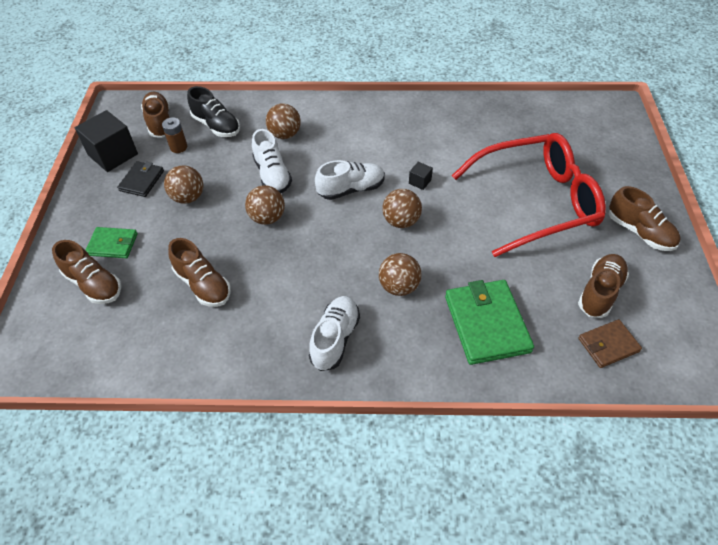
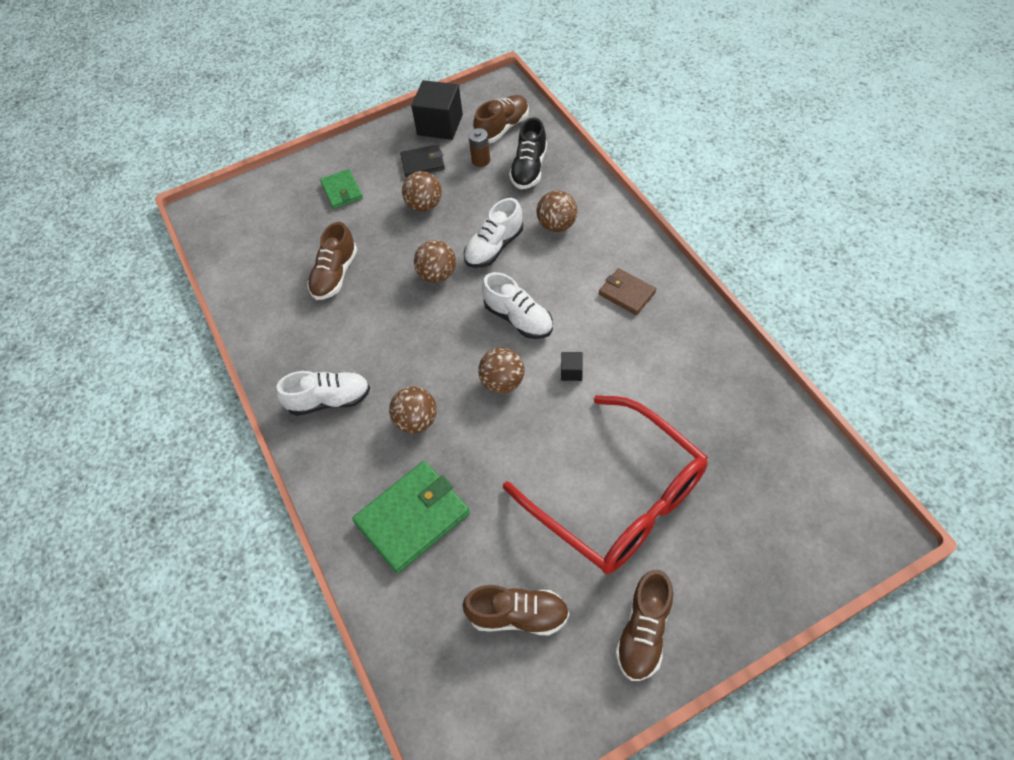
camera: 65 degrees right, 5 degrees up
(94, 284) = (296, 206): brown shoe -> none
(608, 345) = (447, 648): brown wallet -> brown wallet (626, 293)

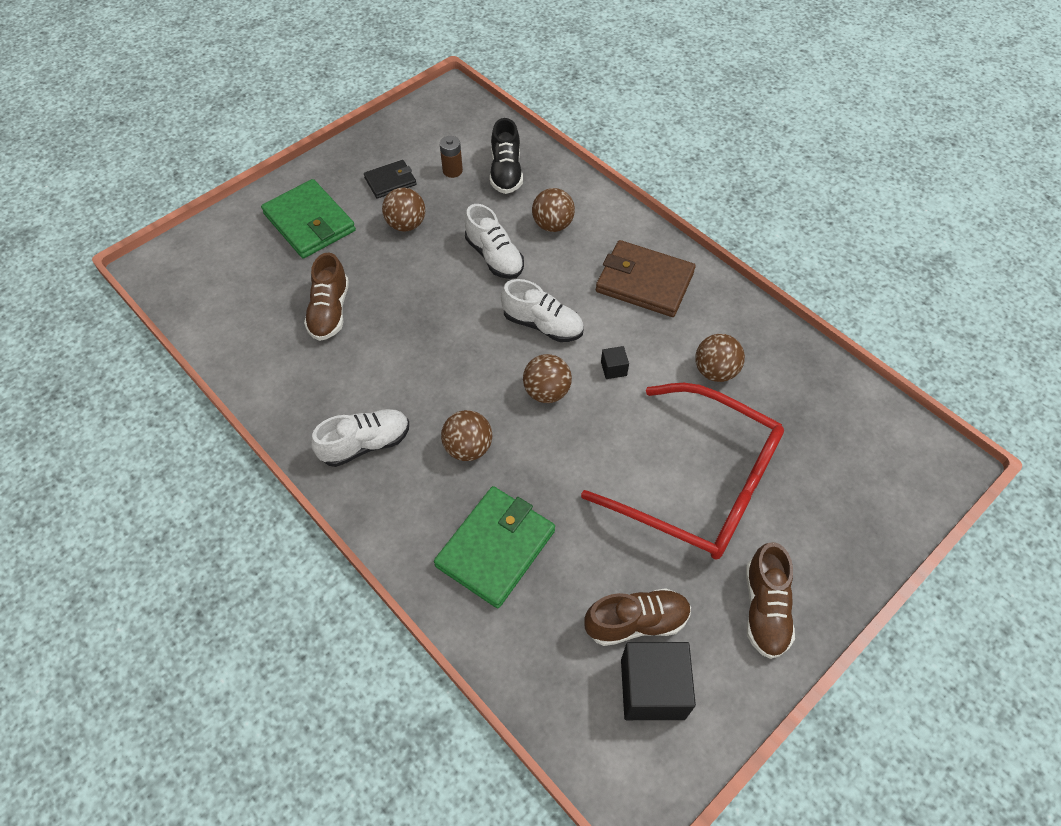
camera: 20 degrees left, 0 degrees up
(342, 191) = (310, 222): green wallet -> green wallet, size x1.76
(437, 274) = (443, 294): brown ball -> brown ball (715, 371)
(440, 125) = (397, 140): black cube -> black cube (652, 689)
(494, 247) = (494, 257): white shoe -> white shoe turned 60 degrees counterclockwise
(502, 128) = (465, 135): brown shoe -> none
(626, 293) = (644, 282): brown wallet -> brown wallet, size x1.76

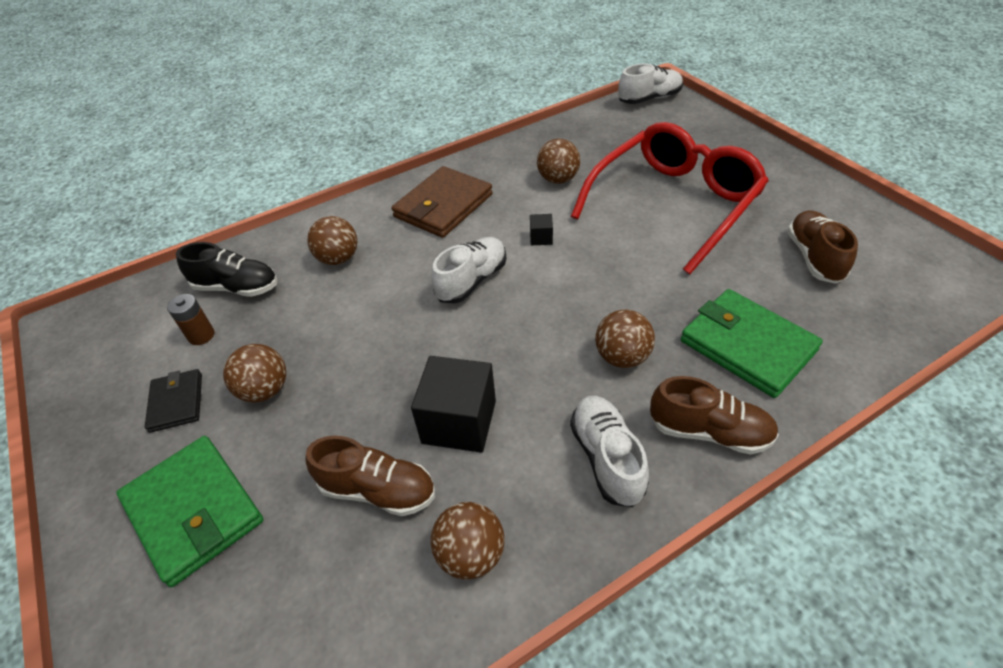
camera: 75 degrees left, 10 degrees down
(310, 222) = (194, 511): green wallet -> green wallet turned 75 degrees clockwise
(494, 257) = (361, 310): white shoe -> white shoe (649, 99)
(546, 392) = (559, 287): brown ball -> brown ball (471, 554)
(652, 689) = (875, 256): black cube -> black cube (459, 422)
(765, 609) = (789, 188): brown shoe -> brown shoe (709, 432)

